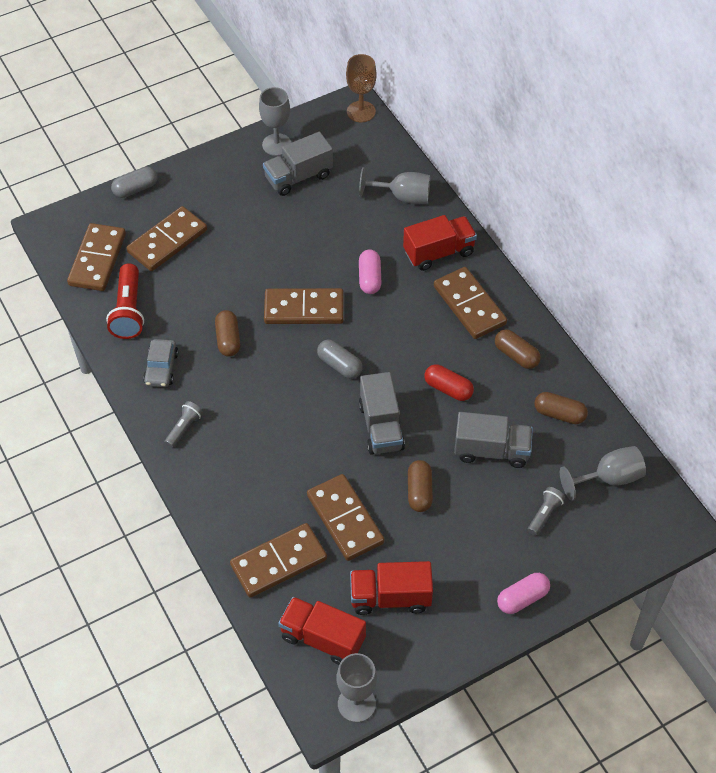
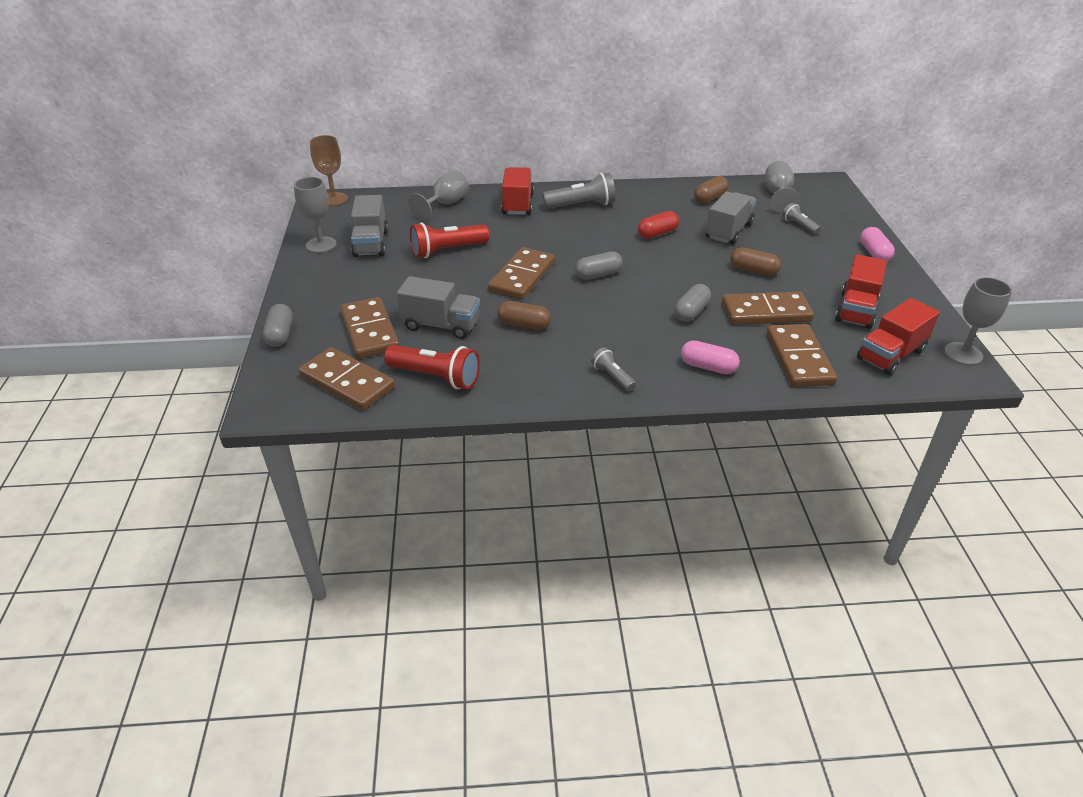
camera: 65 degrees left, 15 degrees down
(161, 368) = (527, 373): grey car -> none
(313, 458) = (691, 312): none -> grey capsule
(318, 236) = (447, 250): none -> red flashlight
(369, 278) = (516, 238): pink capsule -> pink capsule (708, 367)
(381, 427) = (677, 271): grey truck -> grey truck (441, 325)
(469, 305) = (581, 205): brown domino -> grey flashlight
(516, 355) = (644, 200): brown capsule -> none

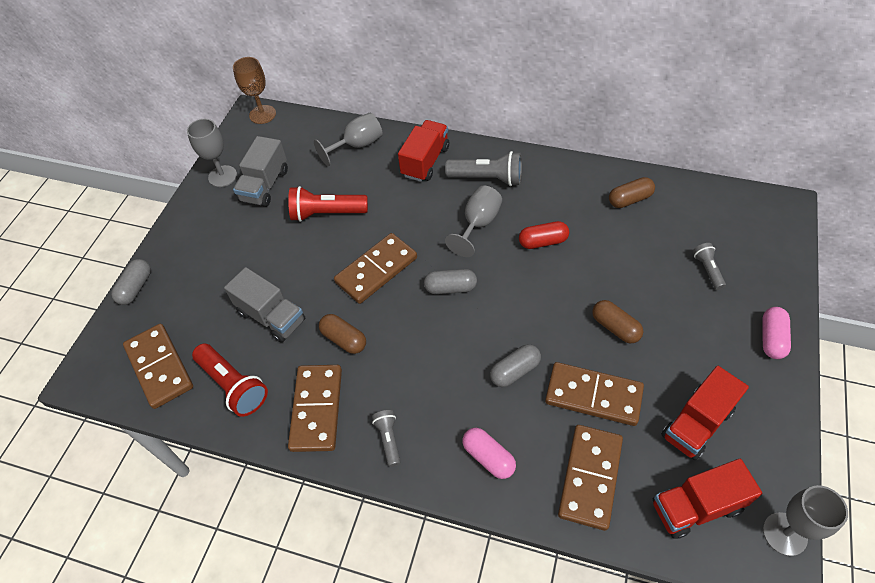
camera: 25 degrees right, 15 degrees up
(369, 331) = (208, 306): brown domino -> brown domino (316, 409)
(728, 231) = (622, 258): grey truck -> none
(777, 195) = (710, 213): grey goblet -> grey goblet (478, 224)

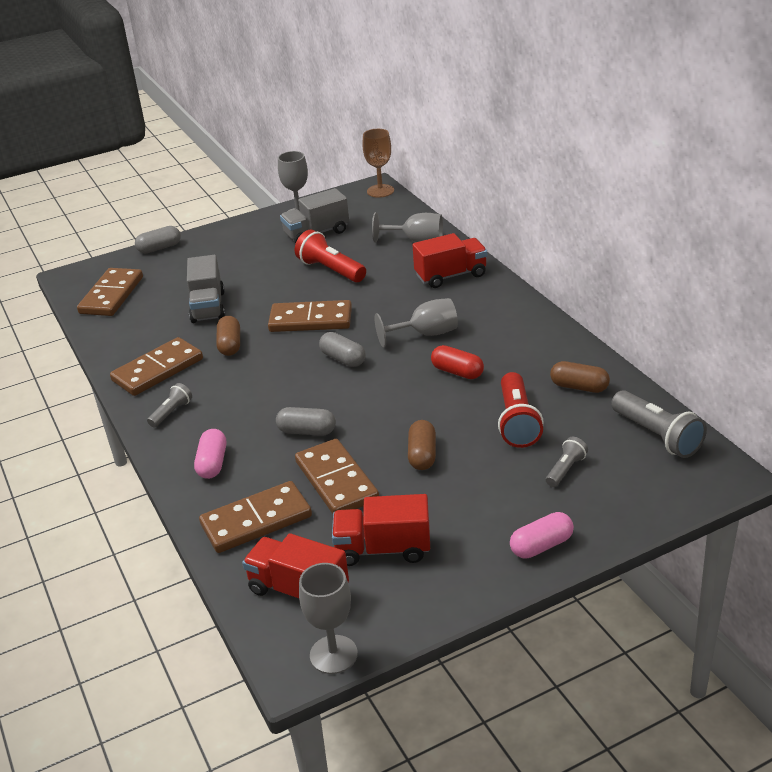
camera: 45 degrees right, 20 degrees down
(233, 385) = (134, 329): red flashlight -> red flashlight (517, 422)
(487, 178) = (481, 310): grey flashlight -> grey flashlight (657, 436)

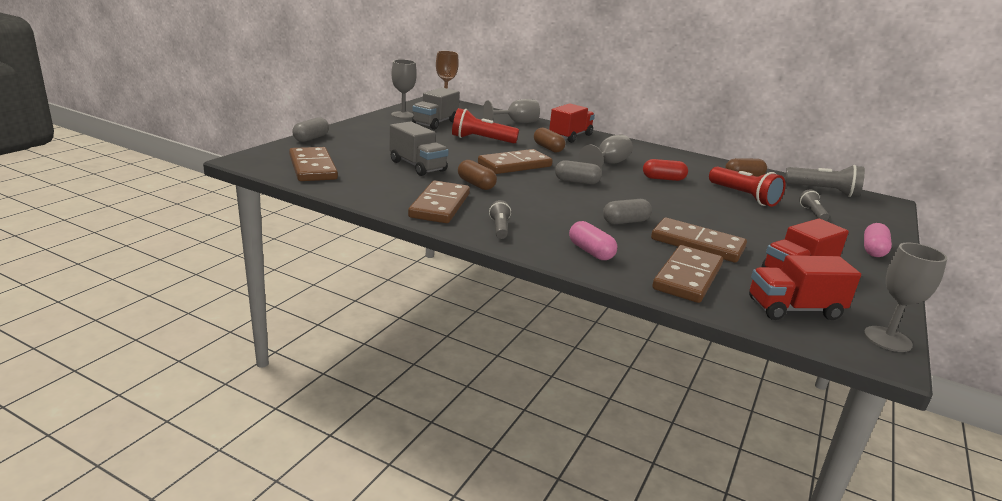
camera: 40 degrees left, 10 degrees down
(422, 455) = (723, 221): brown capsule -> brown capsule (548, 148)

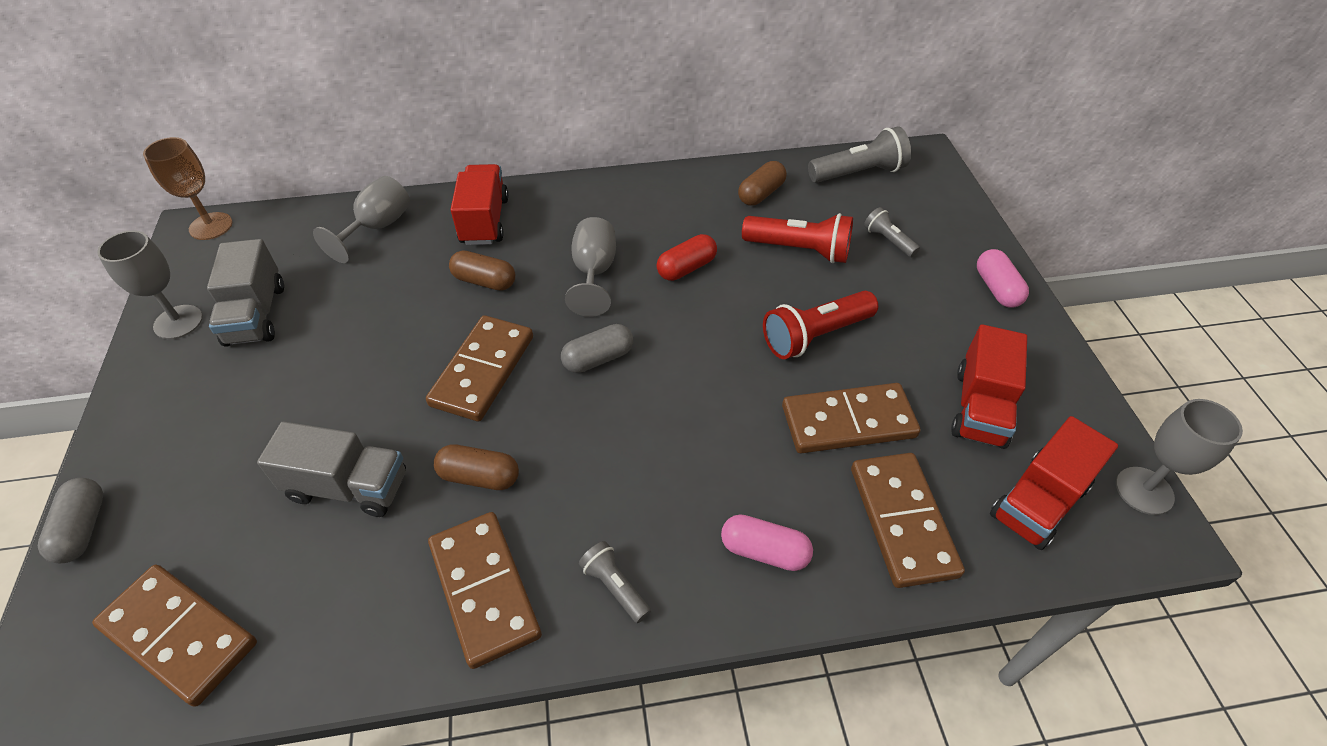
camera: 35 degrees left, 25 degrees up
(481, 140) = (372, 322): red flashlight -> red flashlight (815, 336)
(625, 222) = (737, 429): grey capsule -> none

